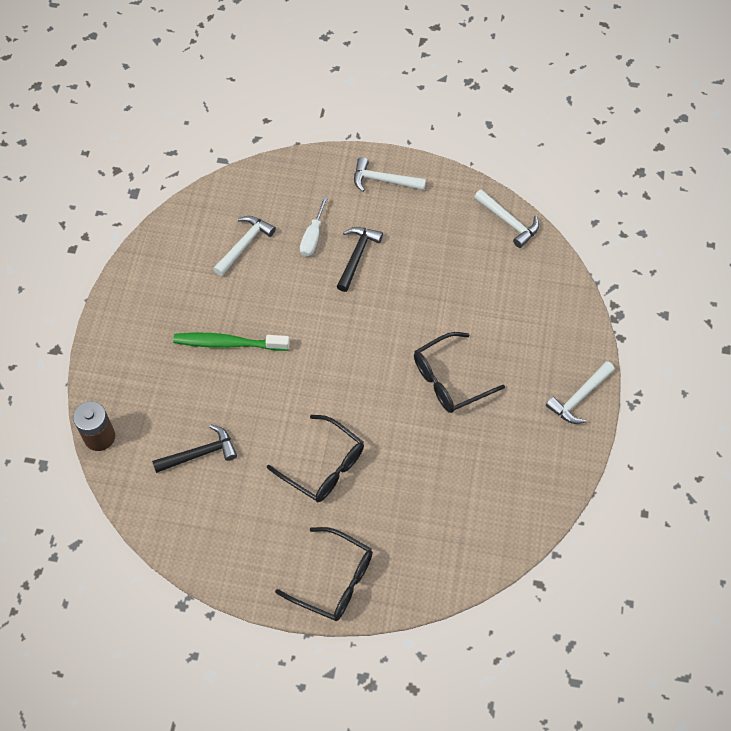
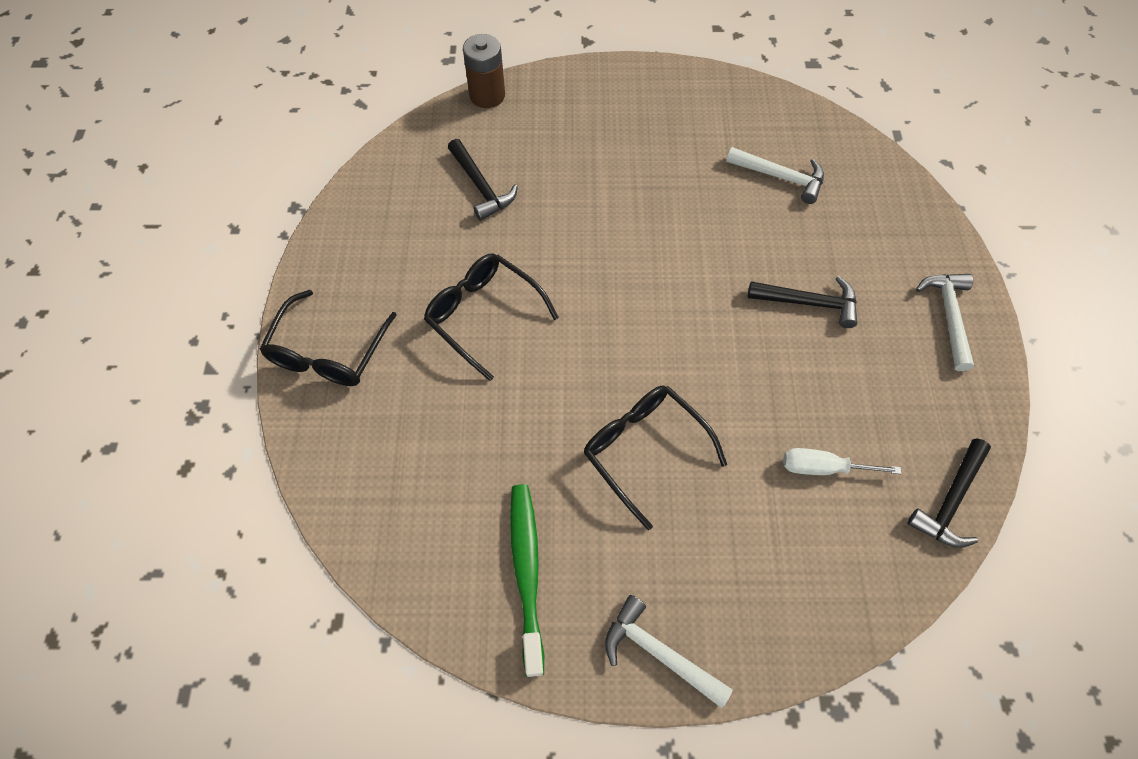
camera: 80 degrees right, 0 degrees up
(228, 343) = (634, 186): green toothbrush -> green toothbrush (527, 571)
(313, 237) = (820, 247): white screwdriver -> white screwdriver (823, 468)
(324, 466) = (483, 315): black glasses -> black glasses turned 105 degrees clockwise
(508, 222) = (950, 501): white hammer -> black hammer

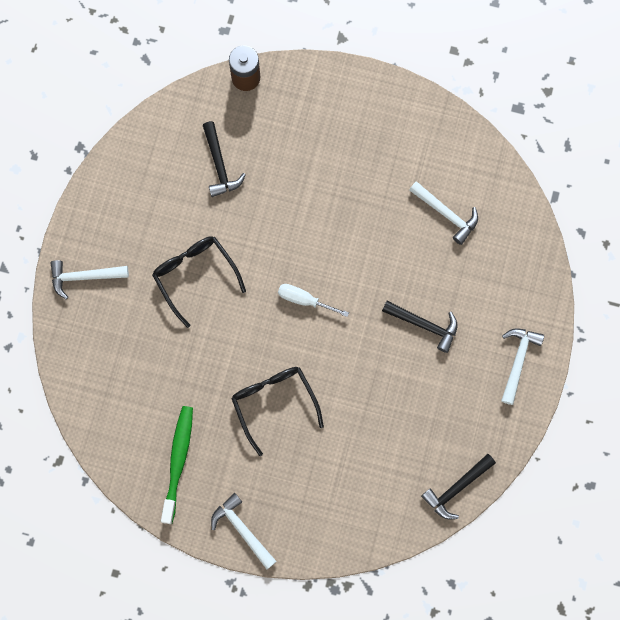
camera: 15 degrees right, 15 degrees up
(328, 352) = (84, 277): black glasses -> white hammer
(823, 468) = (385, 445): white screwdriver -> white screwdriver (304, 300)

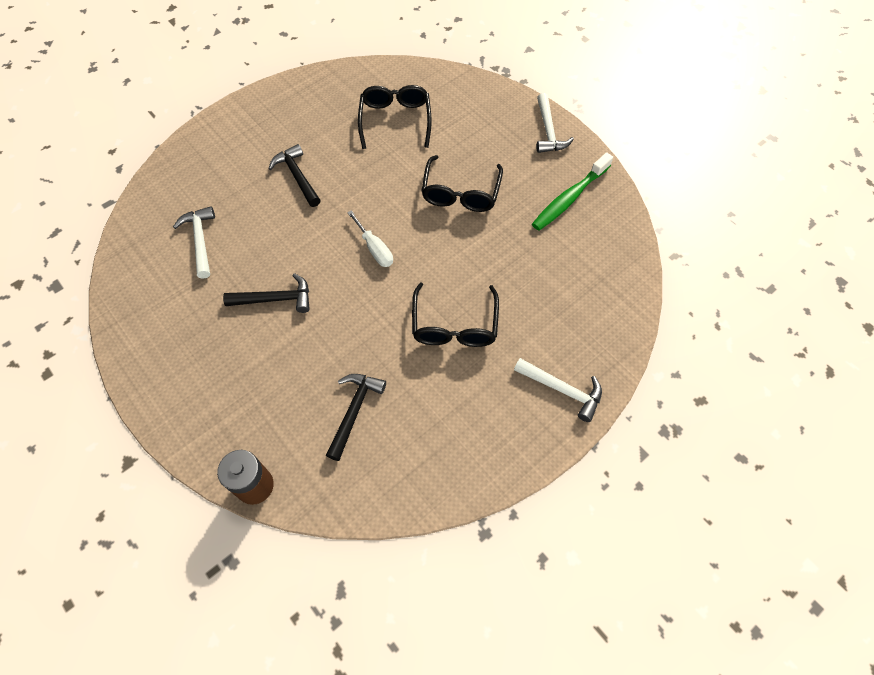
camera: 145 degrees left, 15 degrees down
(390, 446) = (395, 120): none -> black glasses
(456, 488) = (372, 74): black hammer -> black hammer (275, 299)
(518, 361) = (254, 117): white hammer -> none

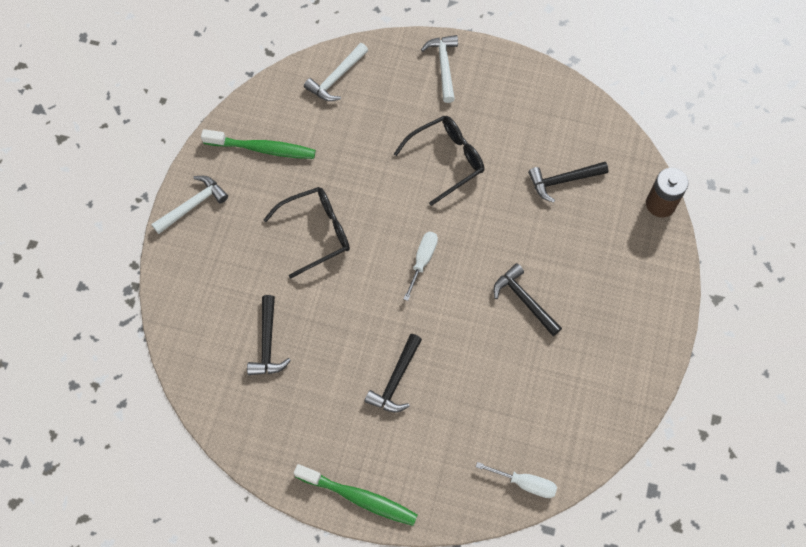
camera: 125 degrees left, 5 degrees up
(148, 207) = (525, 483): none -> white screwdriver
(200, 240) = (521, 406): white hammer -> white hammer (336, 78)
(241, 113) = (359, 497): none -> green toothbrush
(395, 120) = (267, 343): black glasses -> black hammer

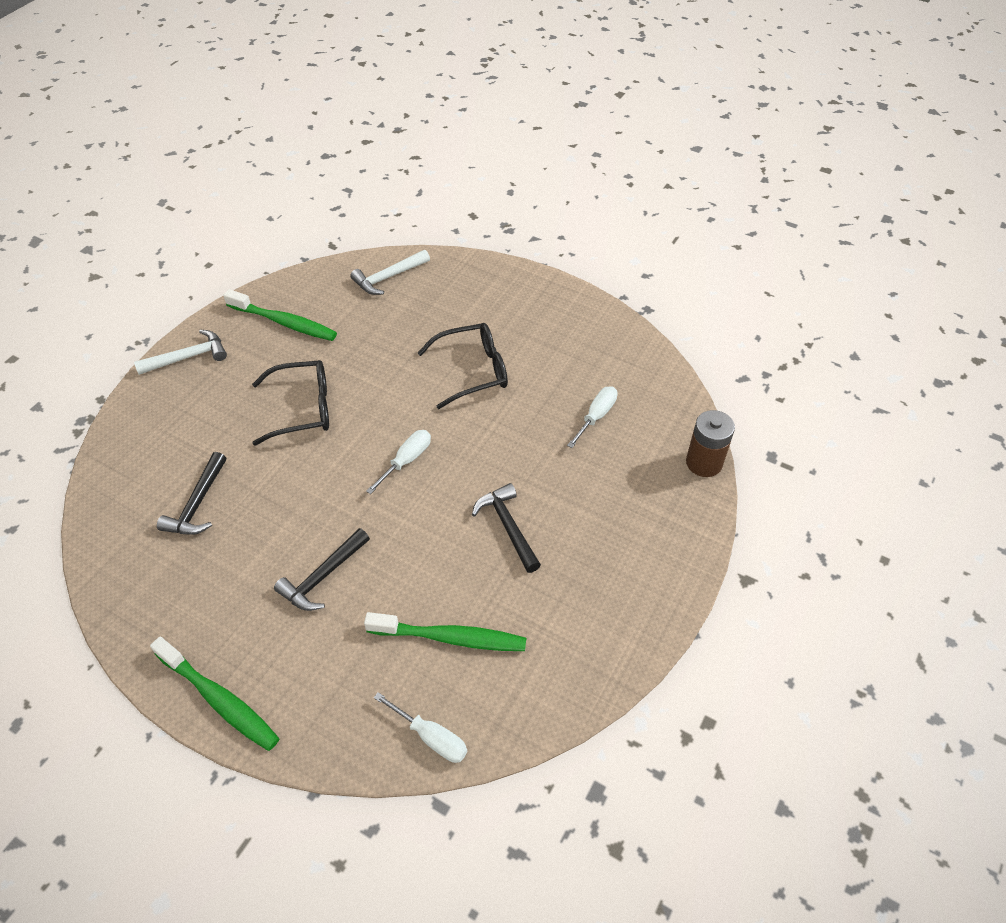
camera: 15 degrees right, 15 degrees down
(443, 66) = (504, 288): white hammer -> none
(512, 404) = (451, 638): none -> green toothbrush
(563, 181) = (596, 416): black hammer -> white screwdriver

